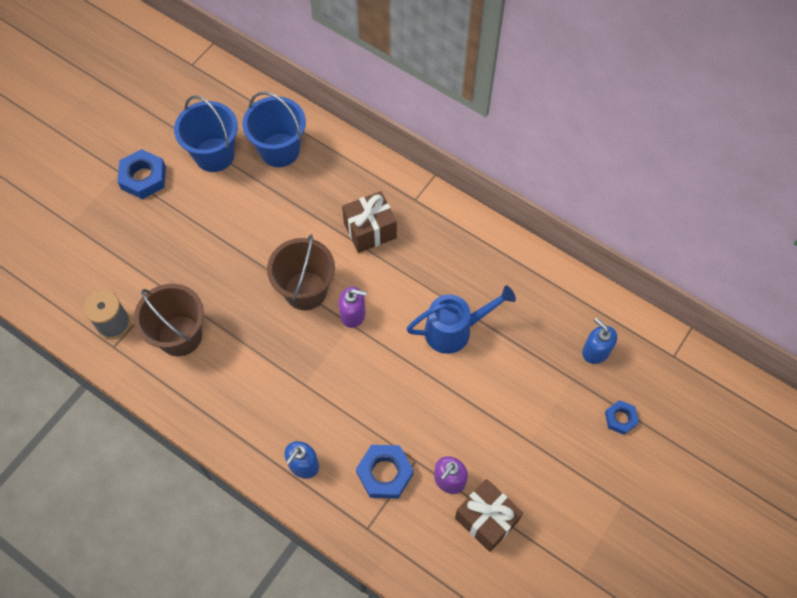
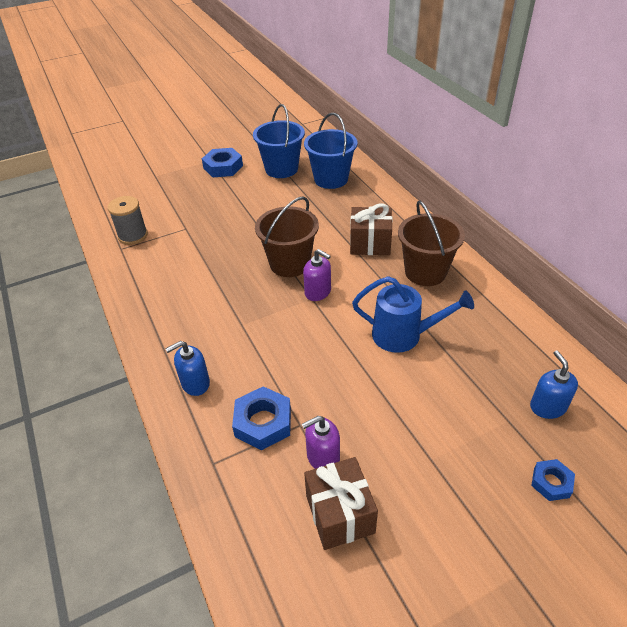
camera: 30 degrees right, 20 degrees down
(180, 336) = (172, 258): brown bucket -> brown bucket (425, 272)

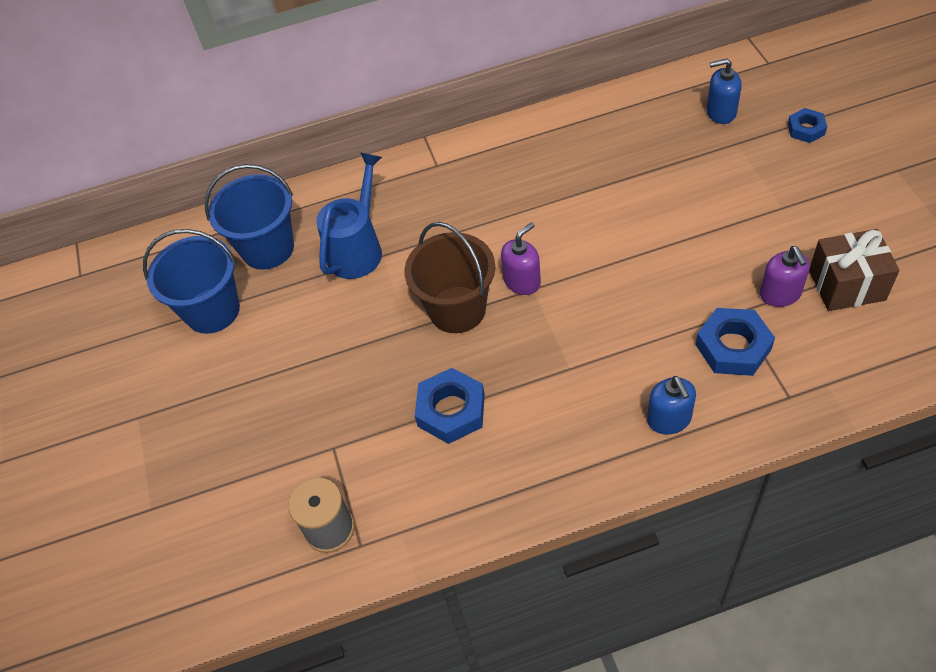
camera: 75 degrees left, 10 degrees up
(223, 167) = (169, 396): blue nut -> blue nut (451, 410)
(370, 244) = (437, 218): brown gift -> none
(404, 335) = (611, 205): blue watering can -> blue watering can (358, 248)
(425, 272) = (506, 171): brown bucket -> none

